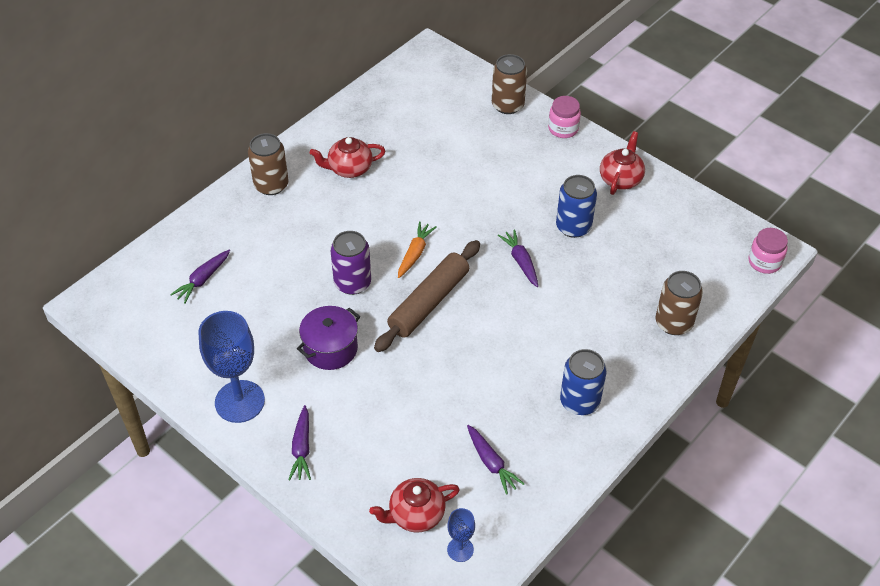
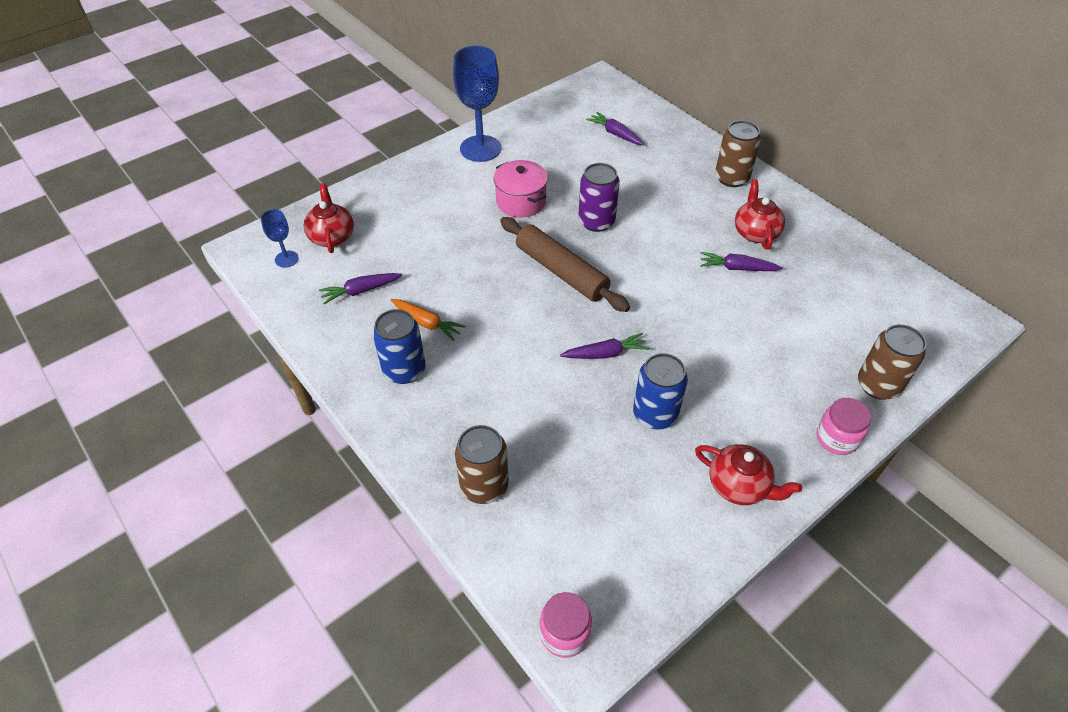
camera: 100 degrees right, 0 degrees up
(302, 448) = (422, 178): purple carrot -> purple carrot (737, 268)
(330, 348) = (521, 202): purple pot -> pink pot
(415, 253) = (629, 269): orange carrot -> orange carrot (427, 323)

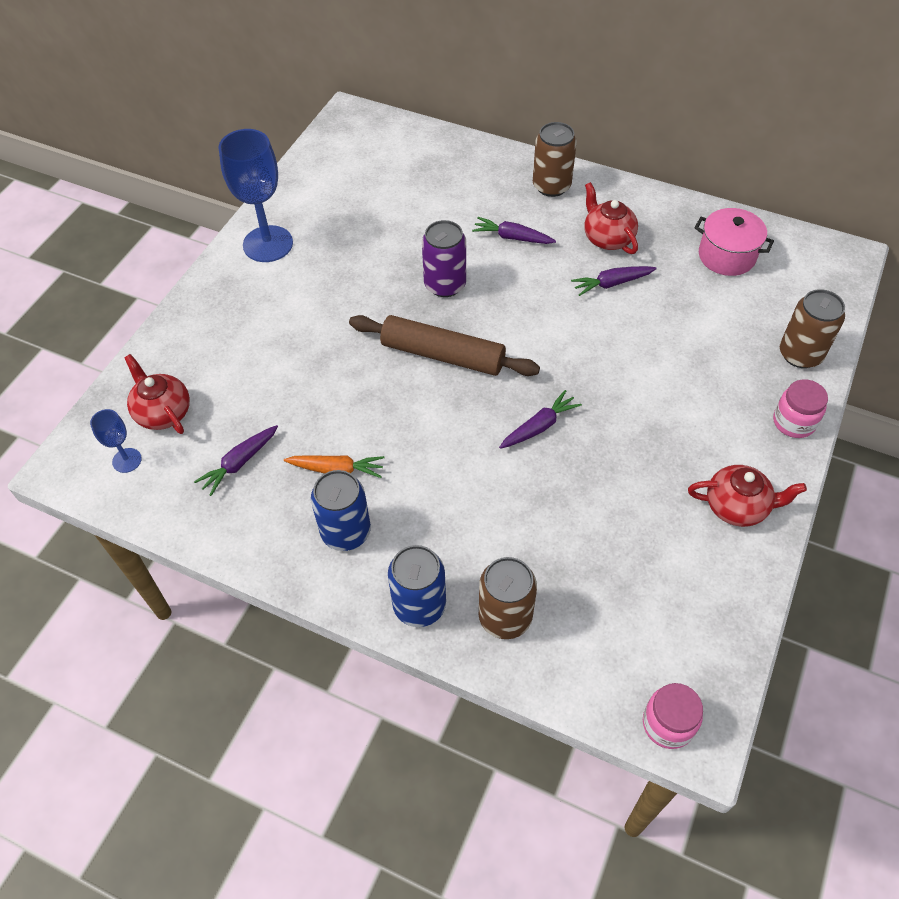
camera: 25 degrees left, 5 degrees up
(521, 202) = (351, 291): pink pot -> pink pot (726, 256)
(615, 134) = (404, 176): purple carrot -> purple carrot (512, 237)
(655, 414) = (622, 469): blue can -> blue can (419, 605)

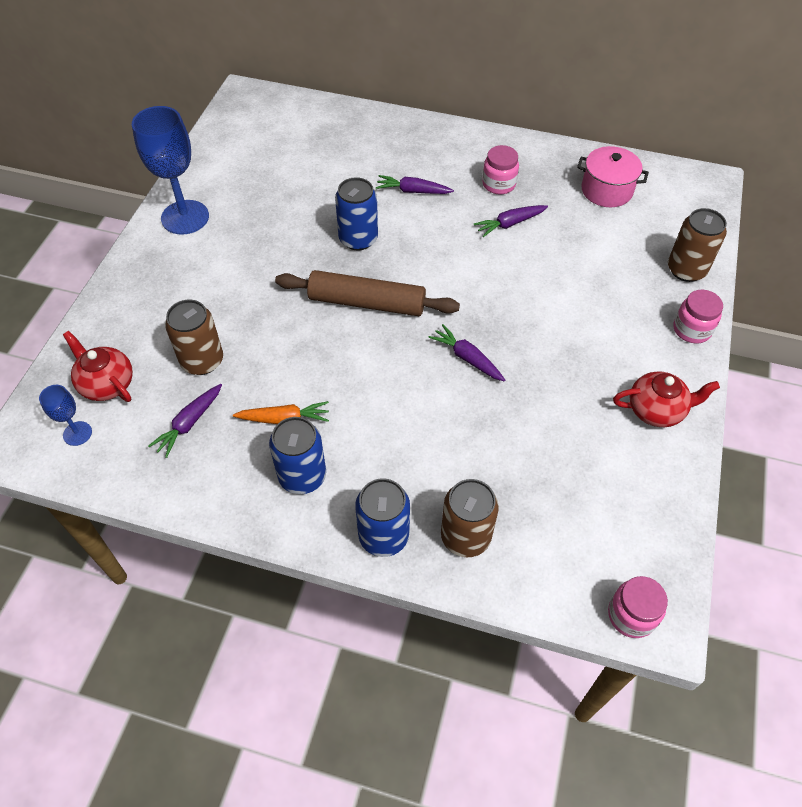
camera: 10 degrees left, 0 degrees up
(445, 285) = (358, 239): purple can -> blue can
(539, 426) = (467, 358): purple carrot -> purple carrot turned 90 degrees counterclockwise
(551, 186) = (440, 142): brown can -> brown can (202, 361)
(607, 238) = (498, 184): red teapot -> pink jar

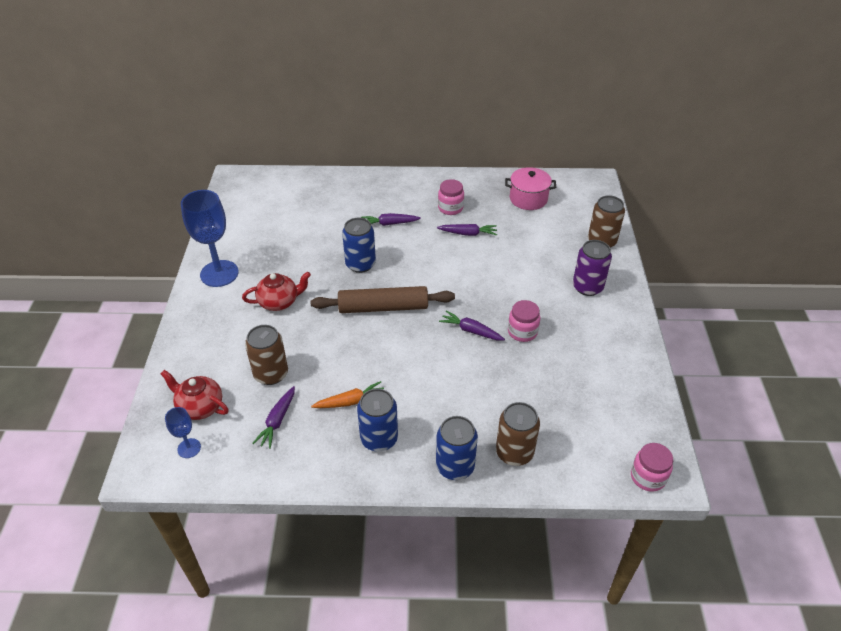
camera: 15 degrees left, 10 degrees down
(509, 224) = (468, 233): purple carrot -> purple carrot turned 135 degrees counterclockwise
(643, 330) = (587, 287): none -> purple can
(656, 410) = (615, 338): red teapot -> red teapot (279, 302)
(691, 330) = (619, 280): pink jar -> pink jar (522, 332)

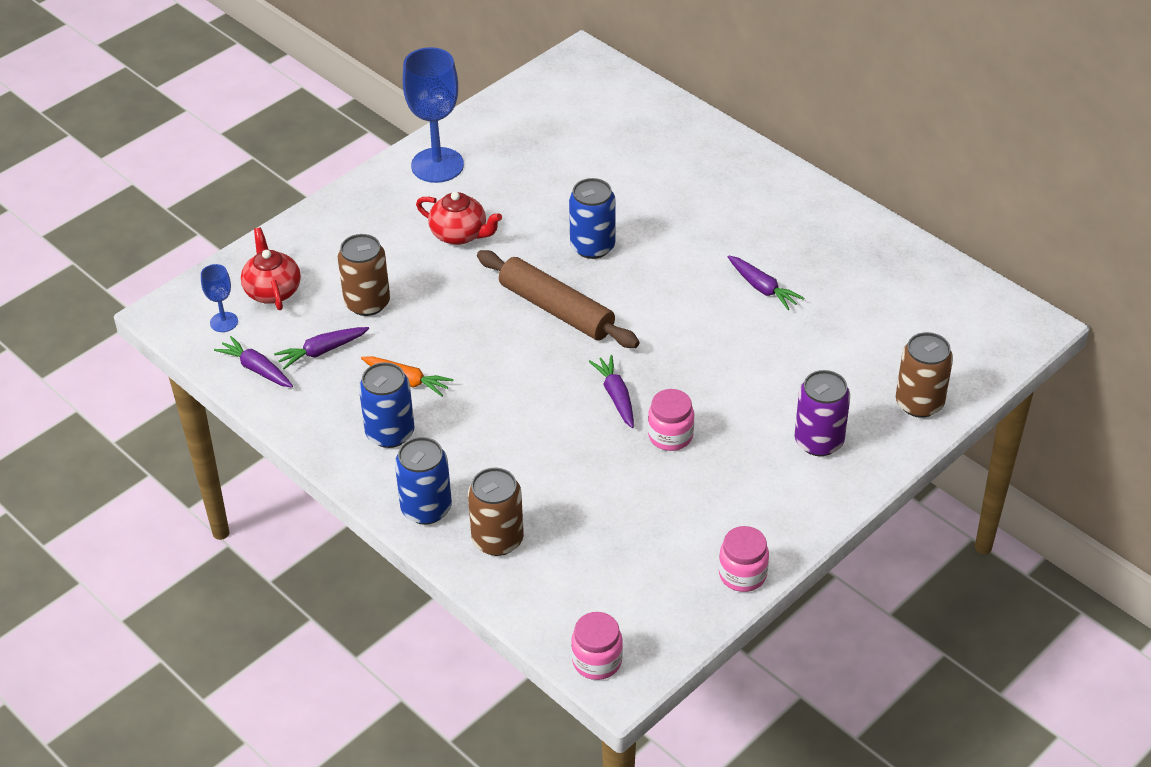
camera: 45 degrees right, 0 degrees up
(389, 224) = (685, 219): purple carrot -> purple carrot (256, 369)
(450, 208) = (784, 244): pink jar -> pink jar (742, 574)
(528, 199) = (901, 292): pink pot -> none

